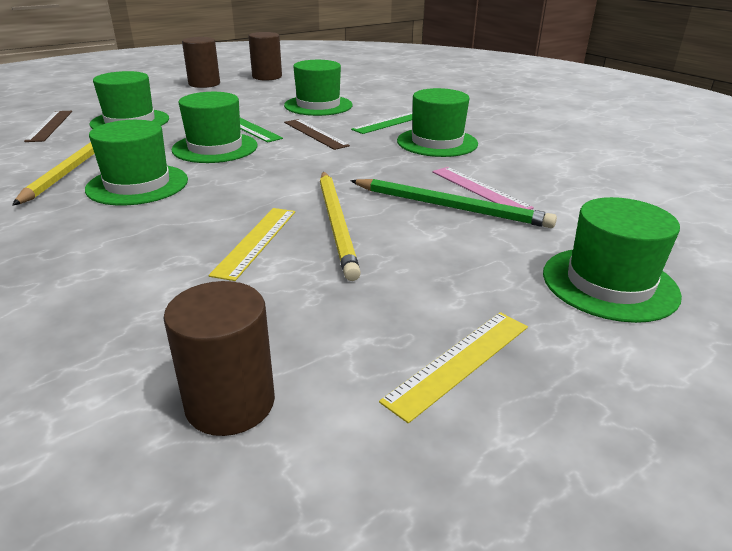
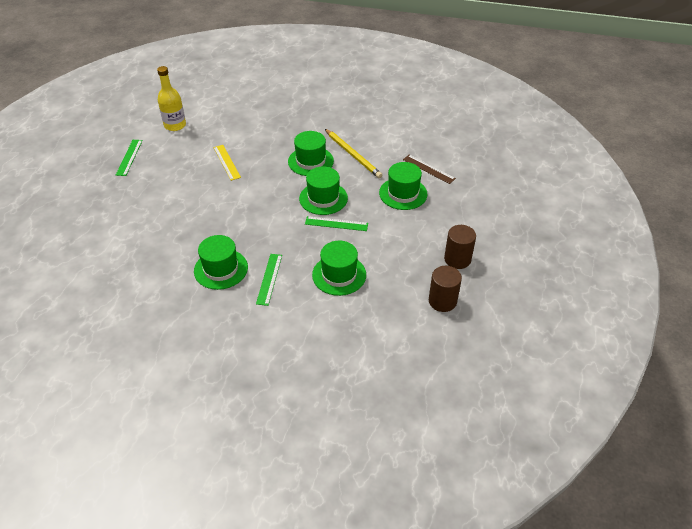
camera: 140 degrees right, 15 degrees up
(230, 403) = (175, 125): brown cylinder -> yellow bottle
(315, 134) = (295, 239): brown ruler -> none
(336, 224) = (208, 183): yellow pencil -> none
(450, 207) = (173, 216): green pencil -> none
(459, 362) = (129, 157): yellow ruler -> green ruler
(479, 189) = (168, 235): pink ruler -> none
(609, 283) = (94, 205): green hat -> none

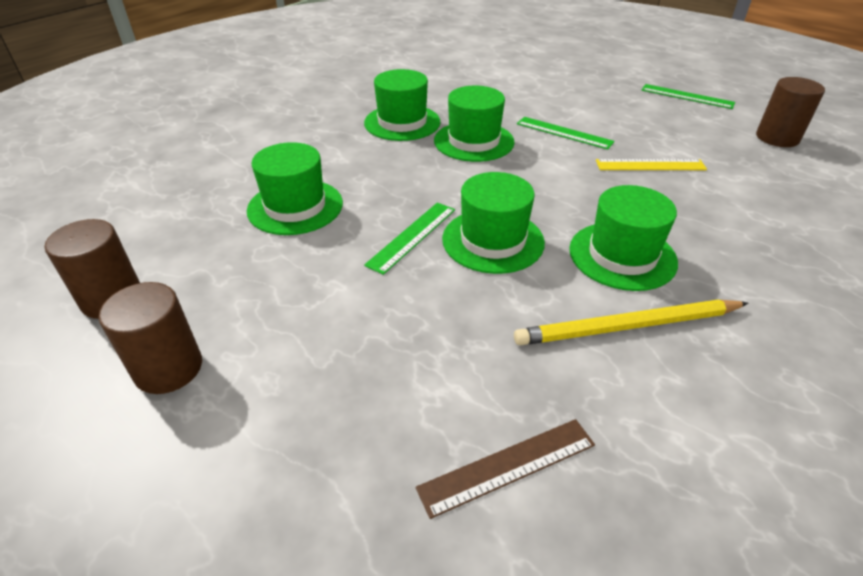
camera: 115 degrees right, 5 degrees down
(175, 125) = (777, 138): yellow bottle -> brown cylinder
(269, 279) = (349, 150): green ruler -> green ruler (564, 133)
(403, 193) = (436, 363): green hat -> green hat (473, 141)

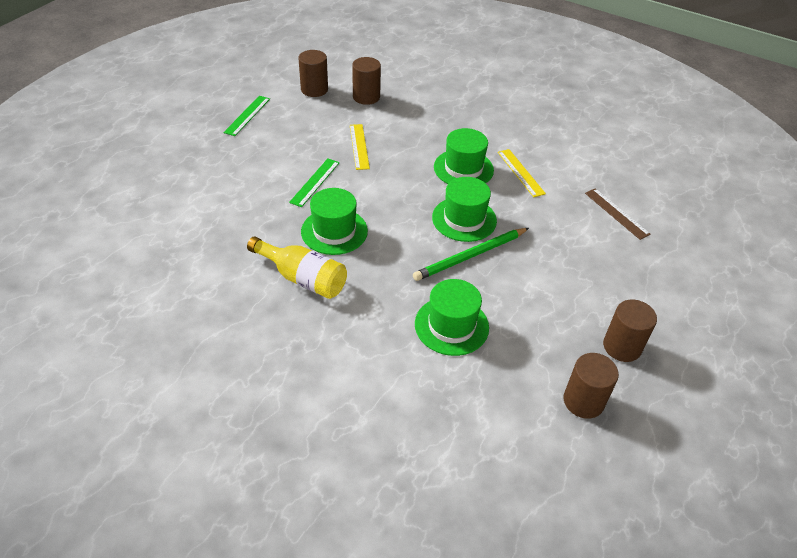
camera: 100 degrees left, 5 degrees up
(402, 122) = (303, 278): green hat -> yellow bottle
(412, 236) = (470, 256): green ruler -> green pencil
(627, 326) = (520, 172): yellow pencil -> yellow ruler
(786, 177) = (366, 97): none -> brown cylinder

